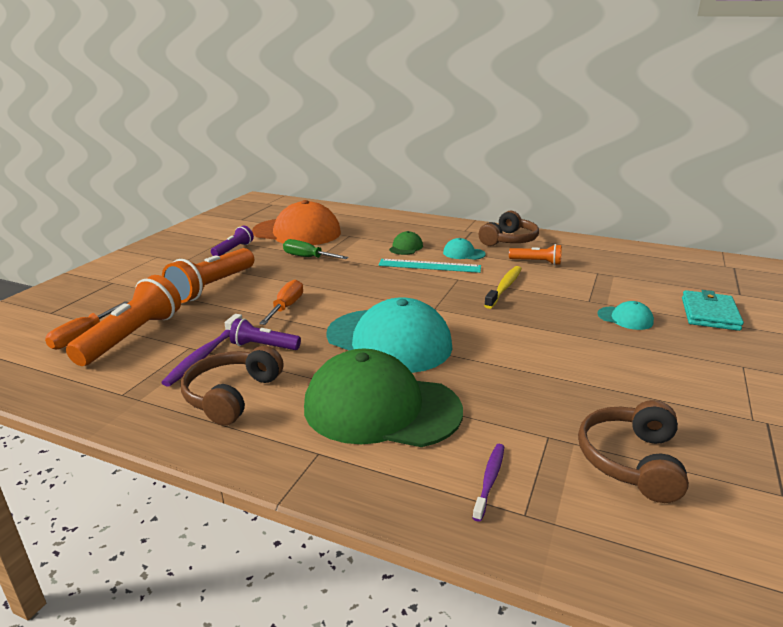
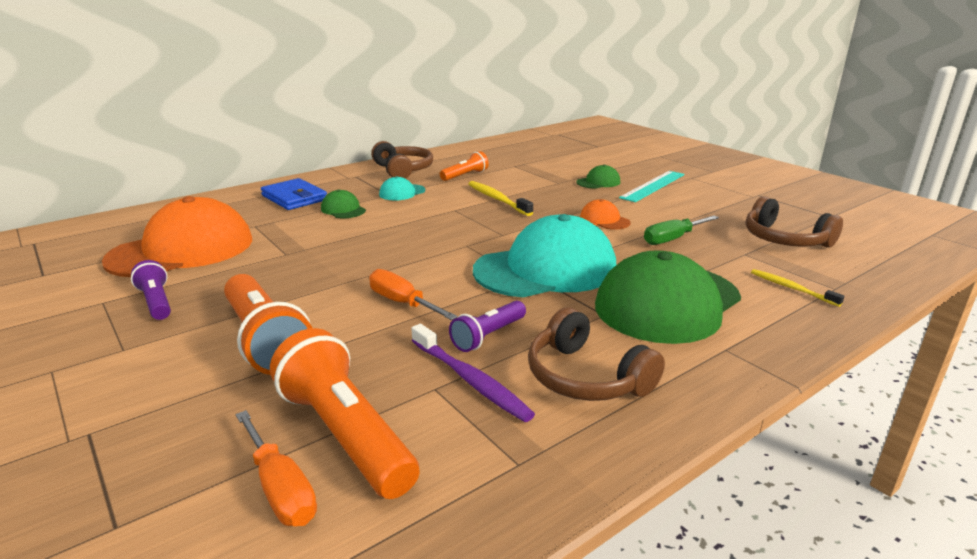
camera: 60 degrees left, 0 degrees up
(308, 257) = (278, 261): green screwdriver -> green screwdriver (673, 239)
(405, 229) = (294, 198): none -> blue wallet
(429, 266) = (407, 212): turquoise ruler -> turquoise ruler (653, 186)
(489, 480) = (792, 288): purple toothbrush -> yellow toothbrush
(528, 342) = (604, 220): none -> orange cap
(625, 318) = (598, 182): turquoise cap -> green cap
(709, 314) = (617, 161): turquoise wallet -> none

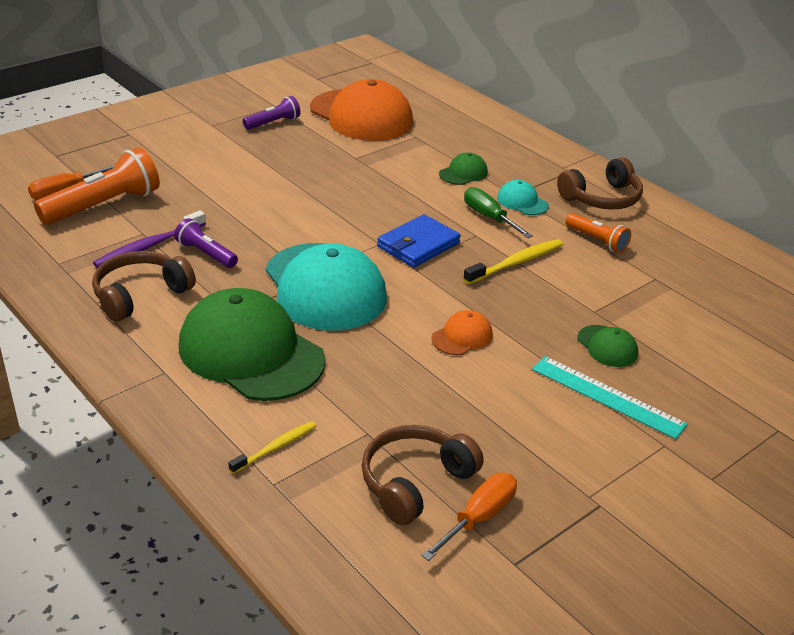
camera: 85 degrees right, 10 degrees up
(265, 340) = (215, 168): orange flashlight -> none
(294, 198) = (490, 145): blue wallet -> blue wallet (418, 245)
(402, 303) = (263, 215): orange screwdriver -> orange screwdriver (479, 517)
(673, 239) = (408, 382): green screwdriver -> green screwdriver (489, 217)

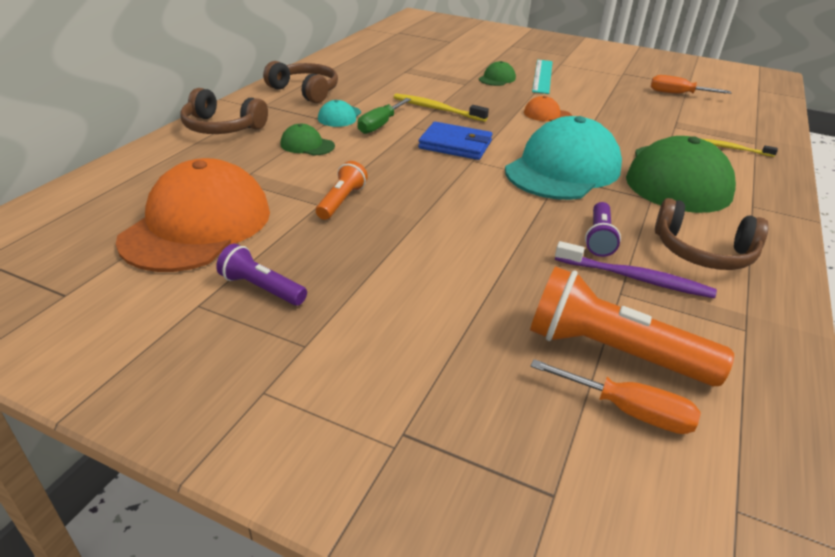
camera: 115 degrees left, 0 degrees up
(415, 482) = (684, 110): brown headphones -> brown headphones (222, 127)
(597, 240) = (374, 88): orange flashlight -> orange flashlight (341, 201)

